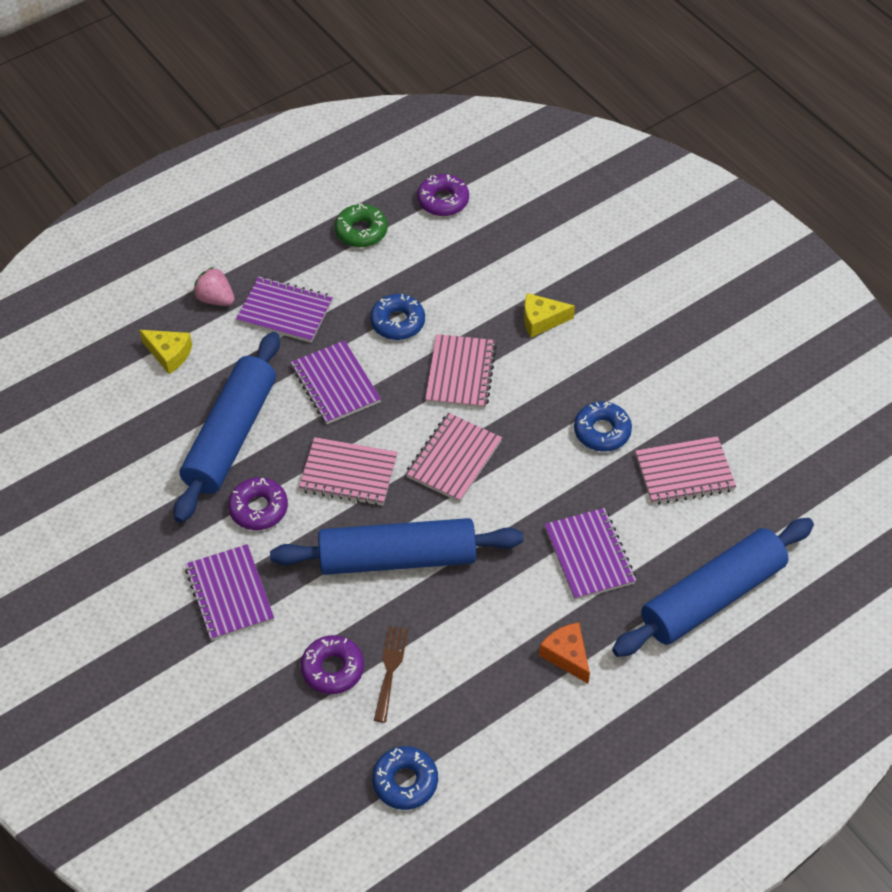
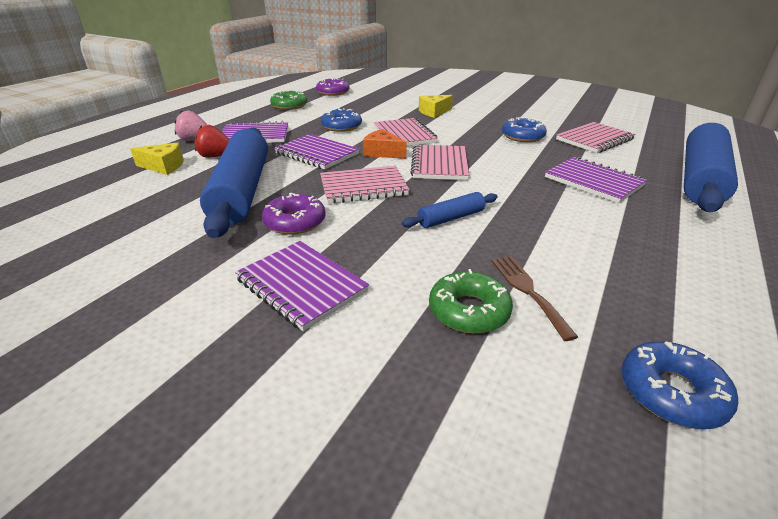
camera: 25 degrees left, 20 degrees down
(226, 350) = (216, 156): none -> red strawberry
(332, 669) = (469, 311): purple donut -> green donut
(397, 558) = (451, 218): blue rolling pin -> blue rolling pin, size x0.45
(567, 655) = (662, 234): orange cheese -> orange cheese (382, 152)

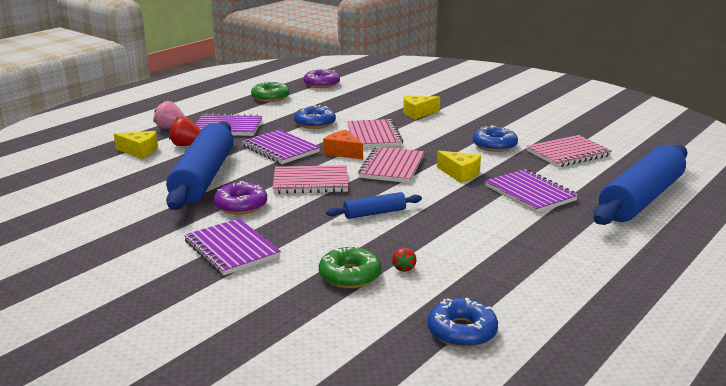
camera: 10 degrees right, 10 degrees down
(510, 166) = (460, 174): none -> yellow cheese
(528, 291) = (404, 268): brown fork -> red strawberry

